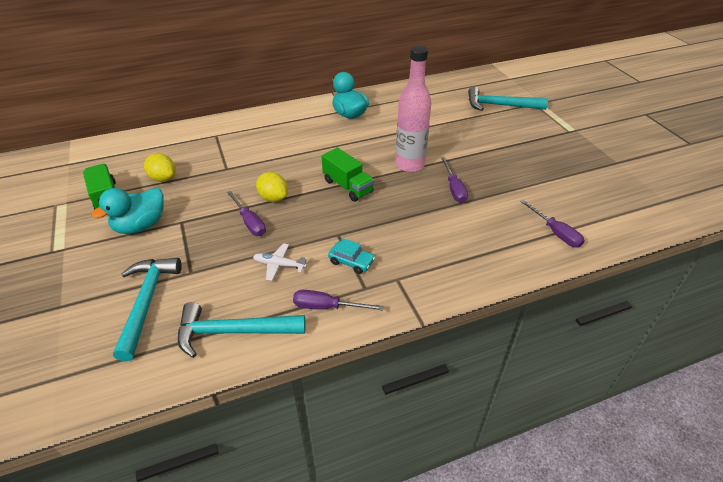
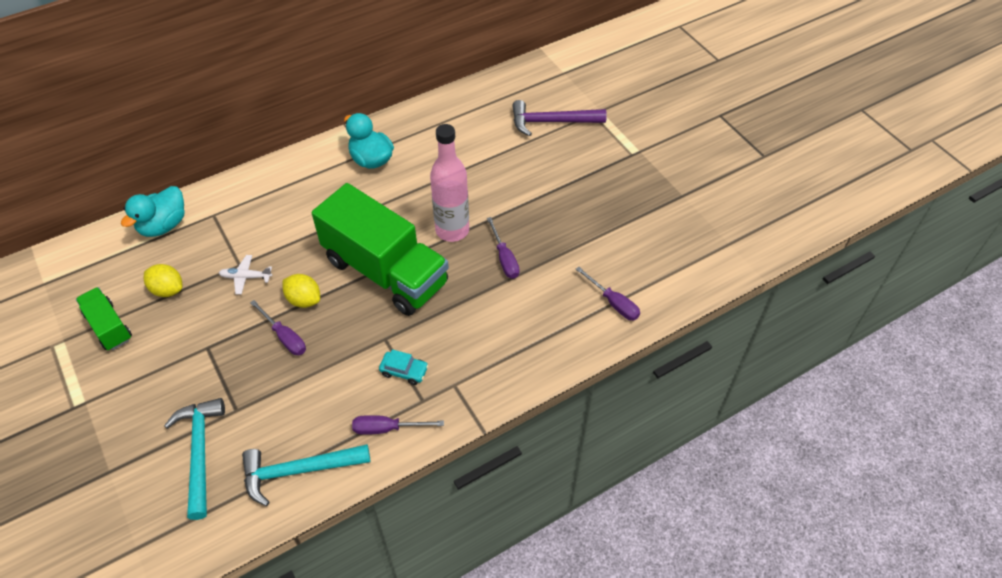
camera: 10 degrees left, 10 degrees up
(140, 226) = (162, 359): turquoise duck -> turquoise duck (163, 225)
(279, 265) = (329, 387): white plane -> white plane (246, 277)
(347, 186) = (385, 271): green truck -> green truck, size x2.08
(500, 105) = (552, 122): turquoise hammer -> purple hammer

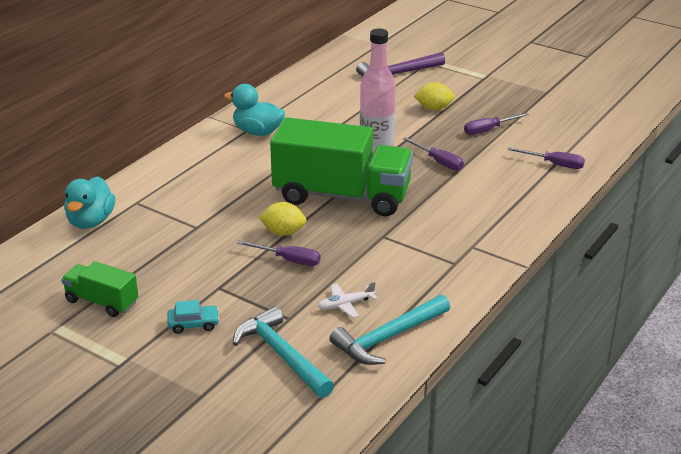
camera: 25 degrees left, 20 degrees down
(168, 290) = (139, 261): yellow lemon -> yellow lemon (434, 108)
(246, 277) = (211, 233): white plane -> white plane (345, 304)
(387, 428) = (441, 288): purple screwdriver -> purple screwdriver (488, 130)
(404, 371) = (420, 250): turquoise car -> turquoise car (193, 324)

